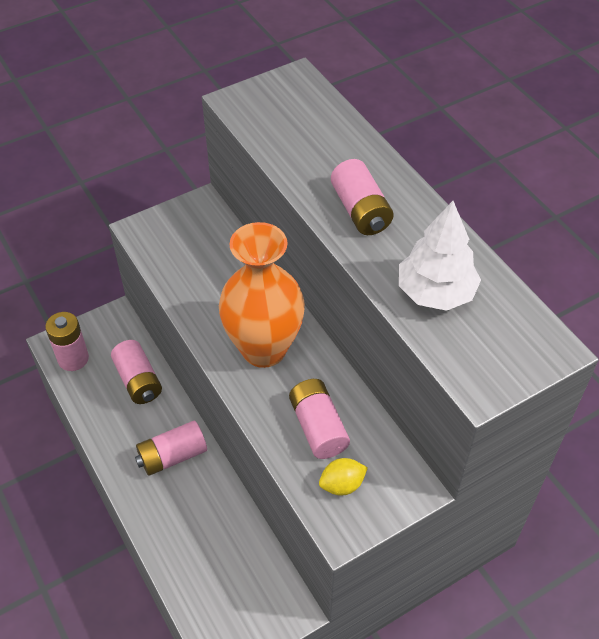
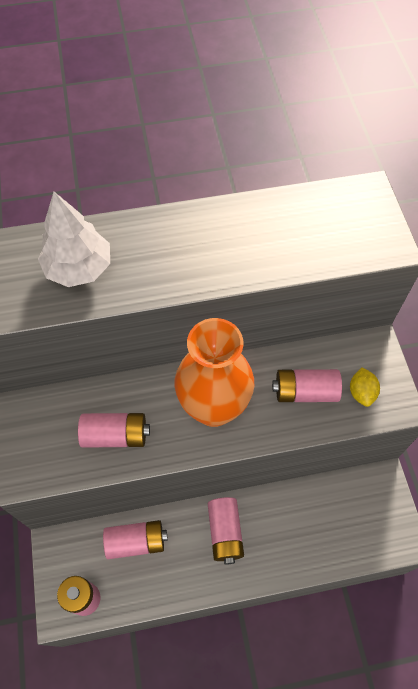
camera: 70 degrees left, 10 degrees up
(361, 210) = (181, 259): pink battery -> pink battery (115, 435)
(435, 292) = (291, 240): white tree -> white tree (79, 268)

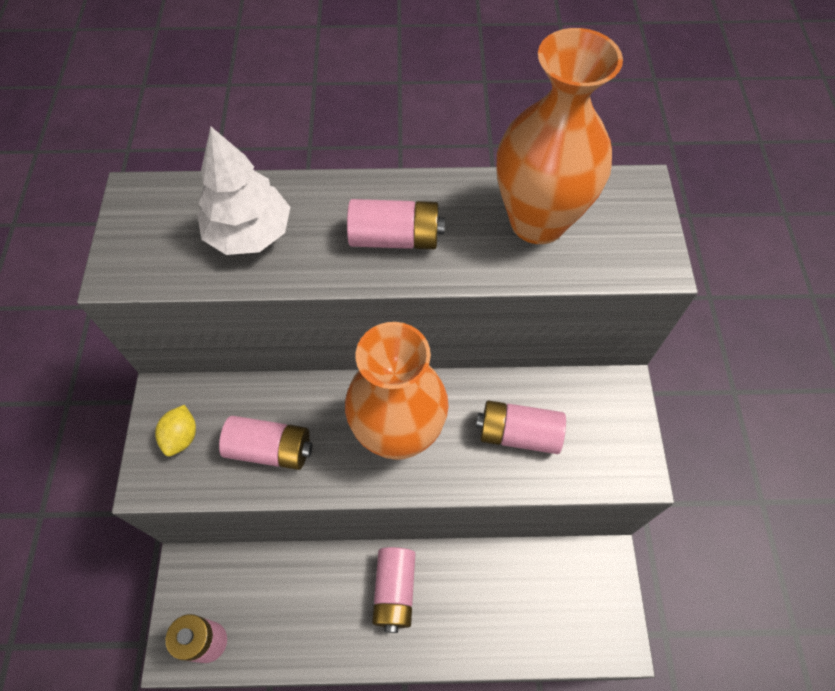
camera: 10 degrees right, 0 degrees up
(136, 541) = (284, 582): pink battery -> pink battery (395, 238)
(298, 227) = (537, 221): none -> orange vase
(361, 392) = (591, 447): yellow lemon -> yellow lemon (181, 437)

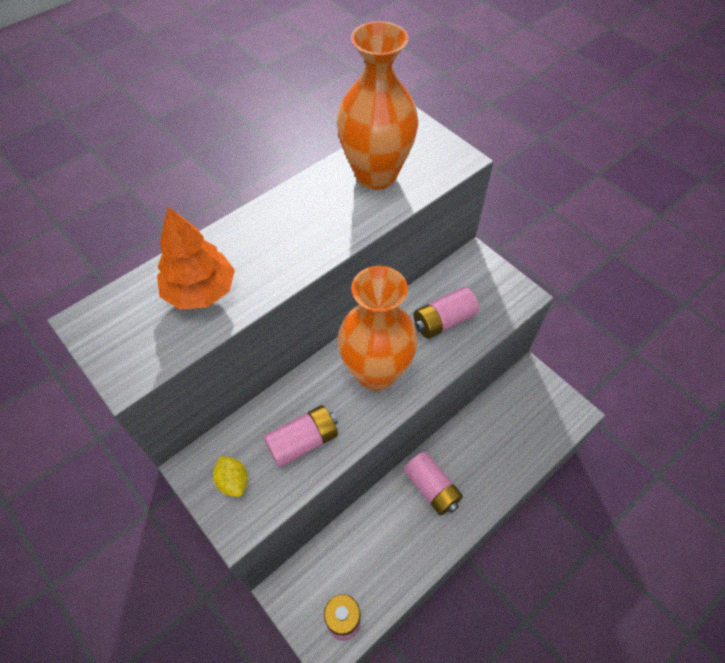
camera: 40 degrees left, 5 degrees down
(249, 233) = (200, 291): white tree -> orange tree
(395, 238) = (301, 234): pink battery -> none

